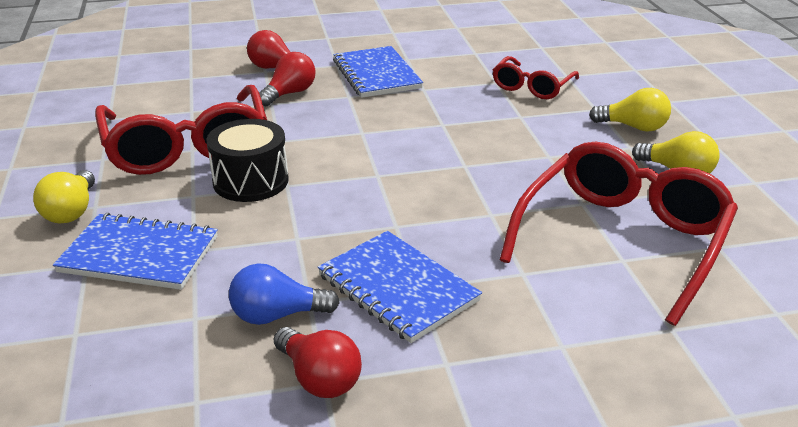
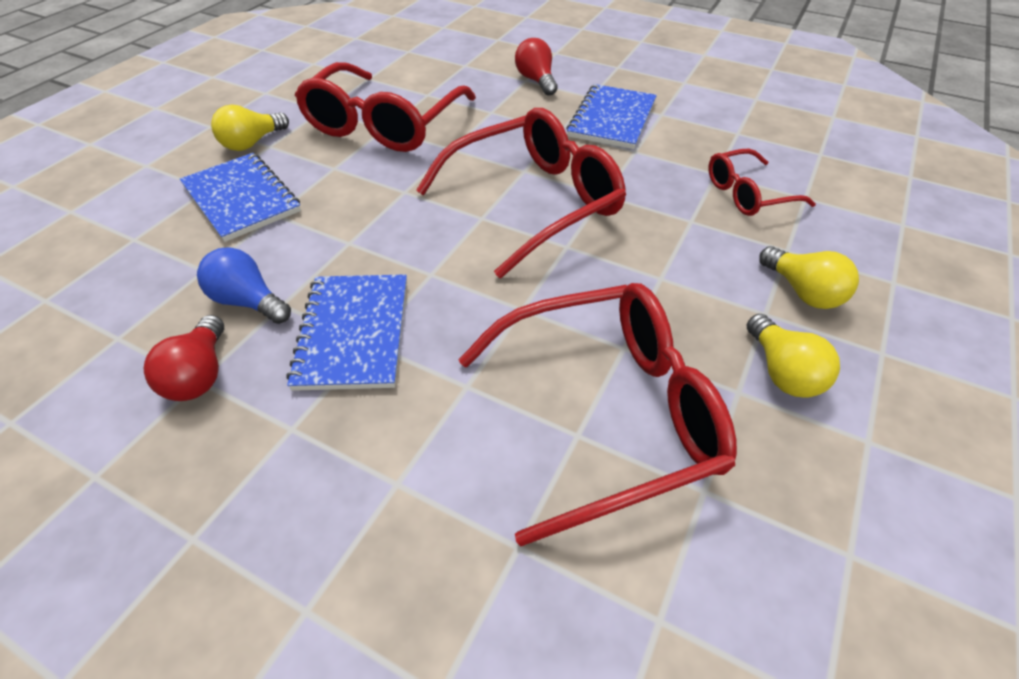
camera: 40 degrees right, 15 degrees up
(251, 181) = (385, 175): black drum -> none
(289, 93) = (516, 108): red light bulb -> none
(400, 150) = (532, 203): none -> red glasses

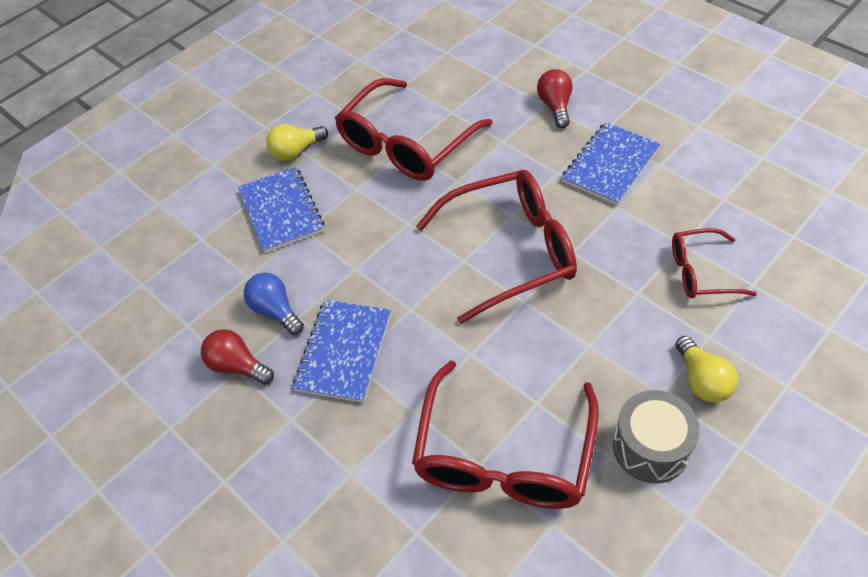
camera: 20 degrees right, 5 degrees up
(200, 375) = (237, 366): red light bulb -> red light bulb turned 105 degrees clockwise
(605, 413) = (504, 453): red glasses -> red glasses turned 105 degrees clockwise
(782, 372) = (650, 447): yellow light bulb -> grey drum

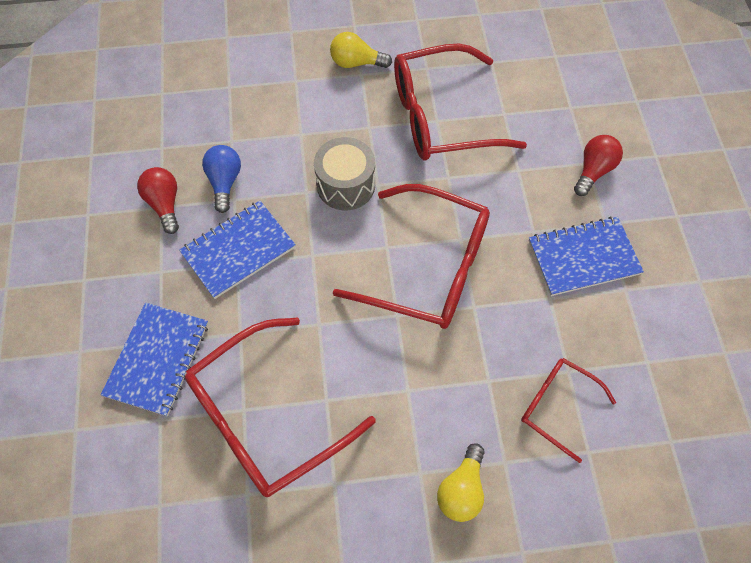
camera: 35 degrees right, 10 degrees up
(281, 211) = (300, 105): blue notebook -> blue notebook (157, 359)
(650, 447) = (369, 504): grey drum -> grey drum (346, 185)

